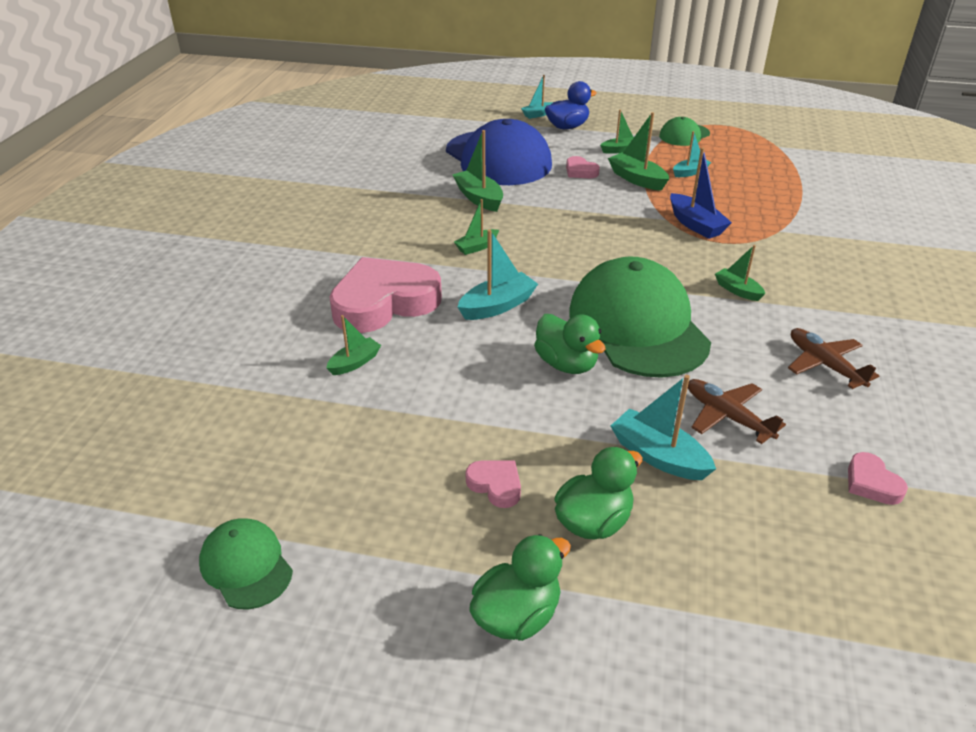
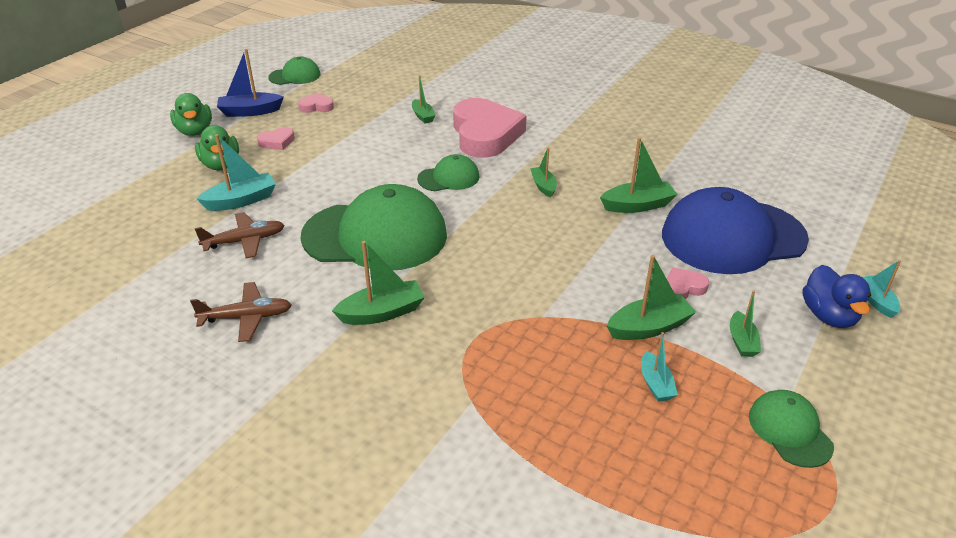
camera: 110 degrees right, 0 degrees up
(497, 306) = (449, 178): turquoise boat -> green cap
(566, 364) = (357, 190): green duck -> none
(695, 224) = (519, 334): blue boat -> blue boat (250, 111)
(737, 290) = (382, 313): green boat -> green boat, size x1.59
(871, 483) = (129, 278): pink heart -> pink heart (316, 106)

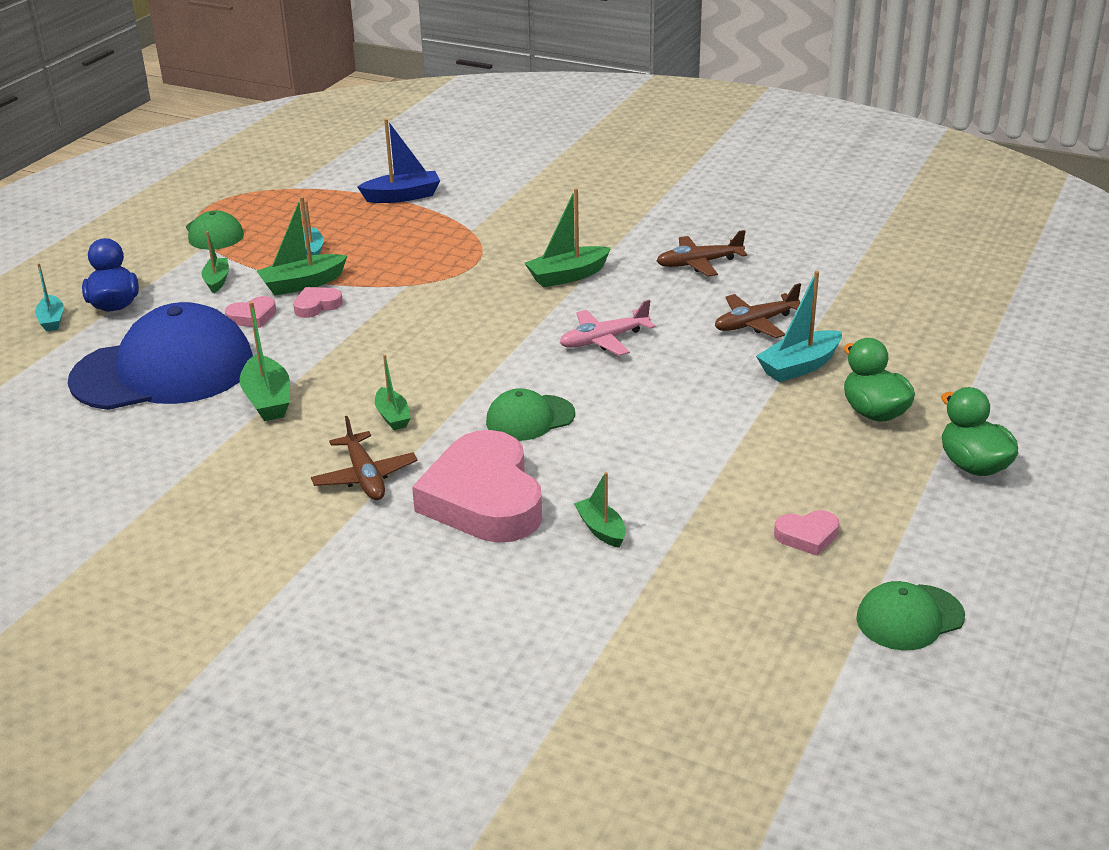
camera: 175 degrees right, 5 degrees down
(250, 111) = (919, 514): blue boat -> blue boat (402, 196)
(277, 142) = (821, 457): pink heart -> pink heart (317, 306)
(375, 236) = (604, 340): green cap -> pink plane
(557, 150) = (365, 477): none -> brown plane
(637, 205) = (267, 400): green boat -> green boat turned 90 degrees counterclockwise

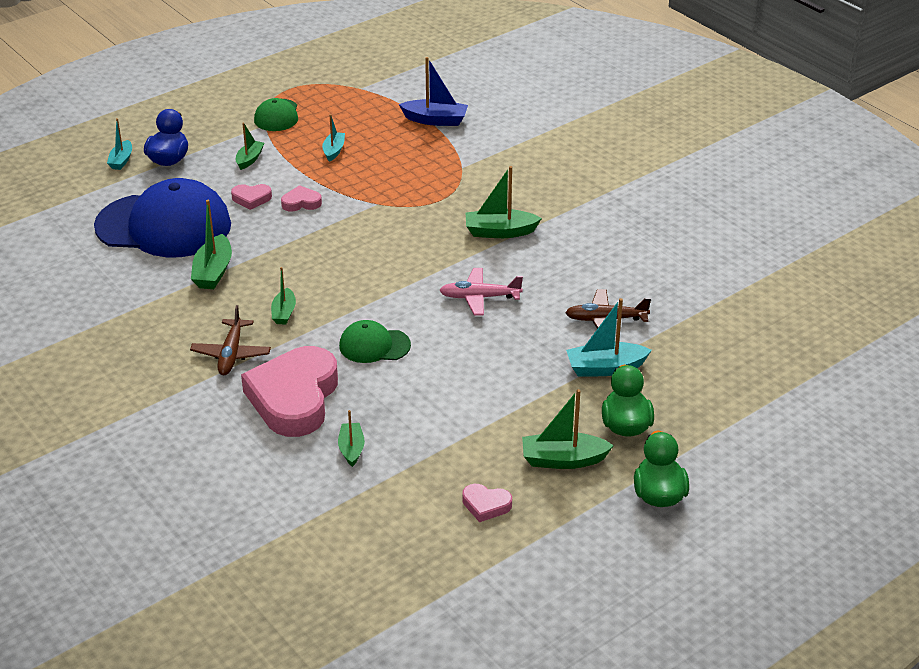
camera: 25 degrees right, 5 degrees up
(302, 284) = (305, 180): green boat -> green boat (563, 460)
(699, 263) = (610, 251): brown plane -> none
(909, 617) = (500, 590): green cap -> none

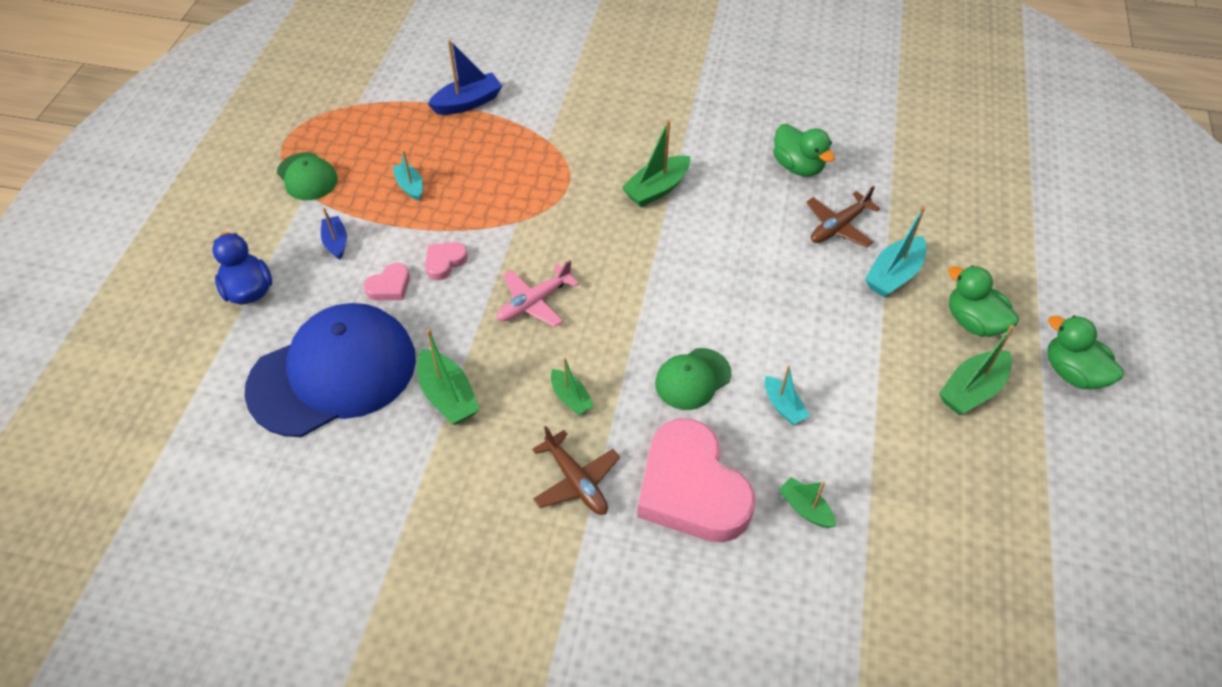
camera: 40 degrees left, 15 degrees up
(121, 160) = (194, 321): turquoise boat -> turquoise boat (783, 406)
(249, 159) = (336, 242): green boat -> blue boat
(479, 297) = (719, 268): pink plane -> pink plane (534, 302)
(486, 505) = (974, 483): pink heart -> none
(628, 270) = (798, 166): none -> green duck

